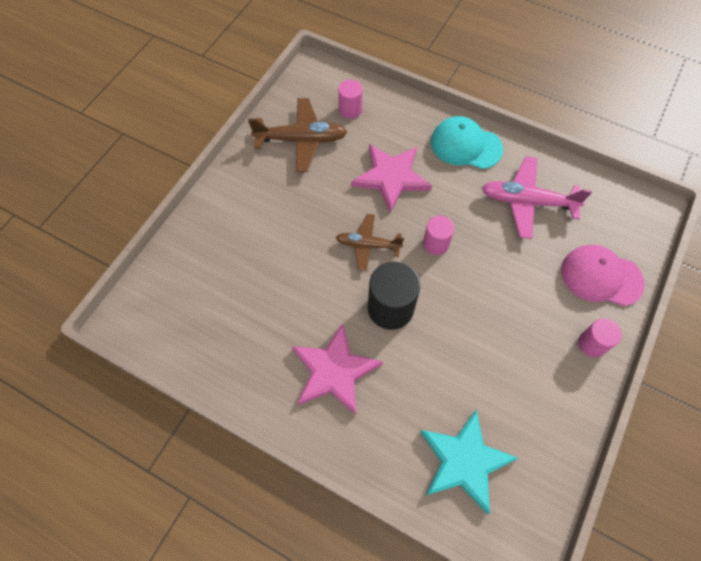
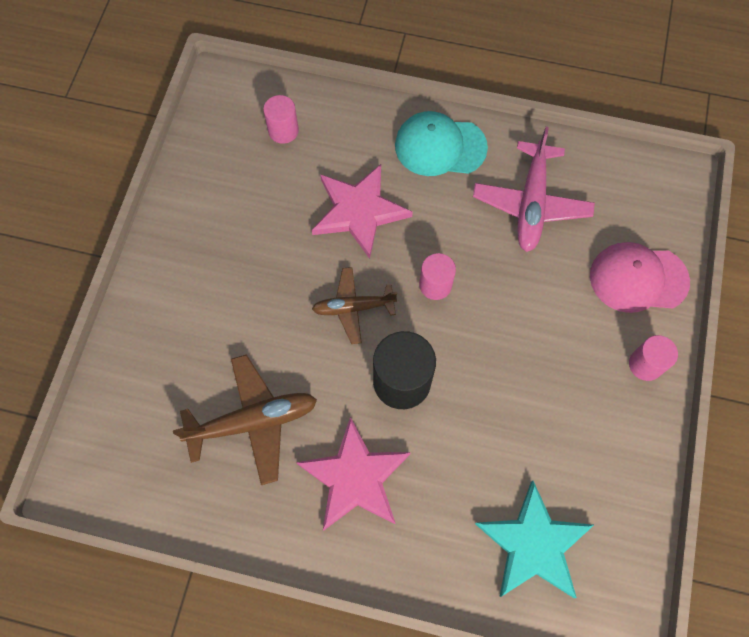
camera: 15 degrees left, 5 degrees up
(301, 140) = (232, 187): brown plane -> brown plane (253, 421)
(527, 202) = (531, 204): pink plane -> pink plane turned 75 degrees counterclockwise

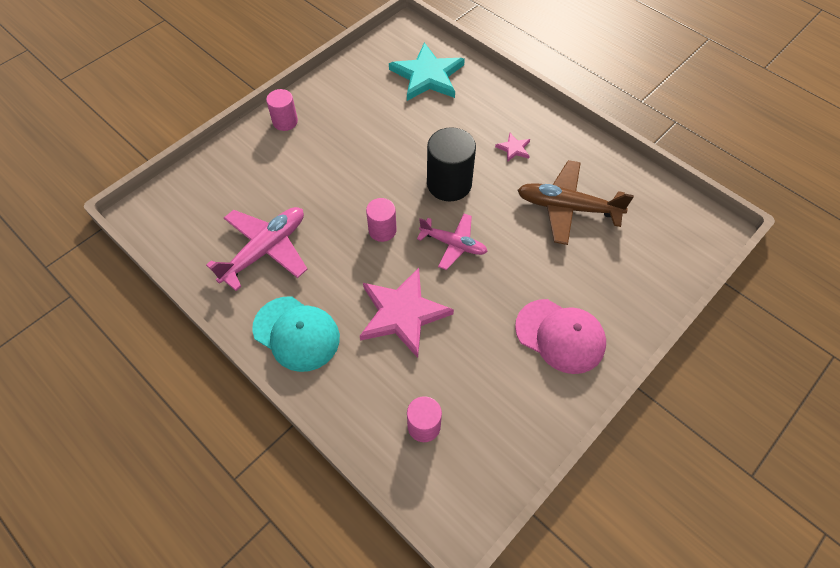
camera: 150 degrees left, 10 degrees down
(353, 308) = (453, 244): brown plane -> pink plane
(355, 477) = (514, 148): pink star -> pink star, size x0.44
(638, 278) = (240, 167): pink cap -> pink cap (560, 336)

